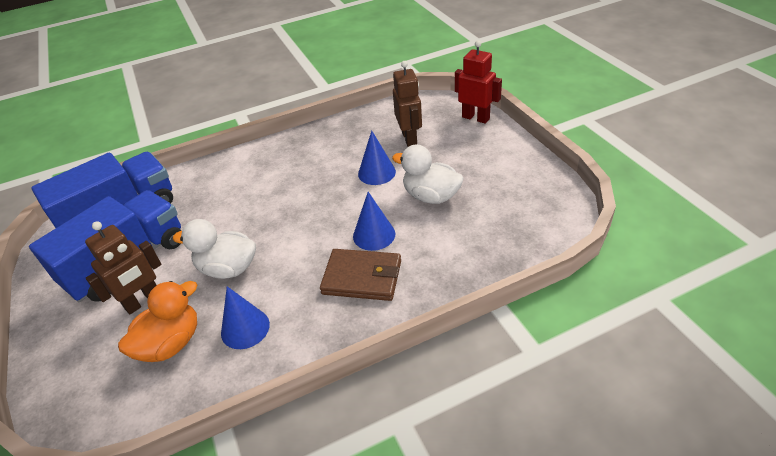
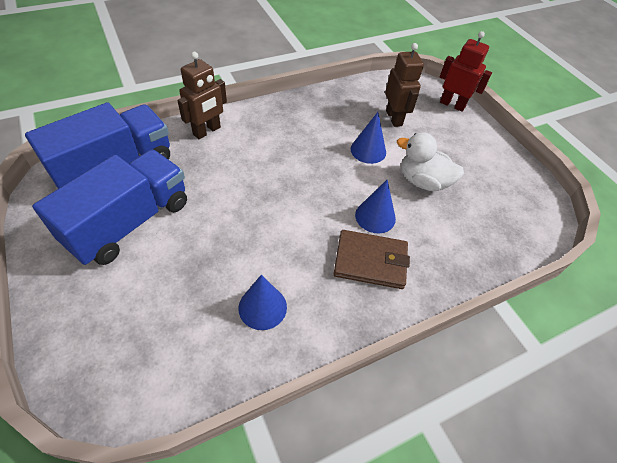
camera: 10 degrees left, 10 degrees up
(143, 301) = (152, 268): brown robot -> brown robot (207, 131)
(171, 343) = (188, 318): orange duck -> none
(228, 268) = (236, 239): white duck -> none

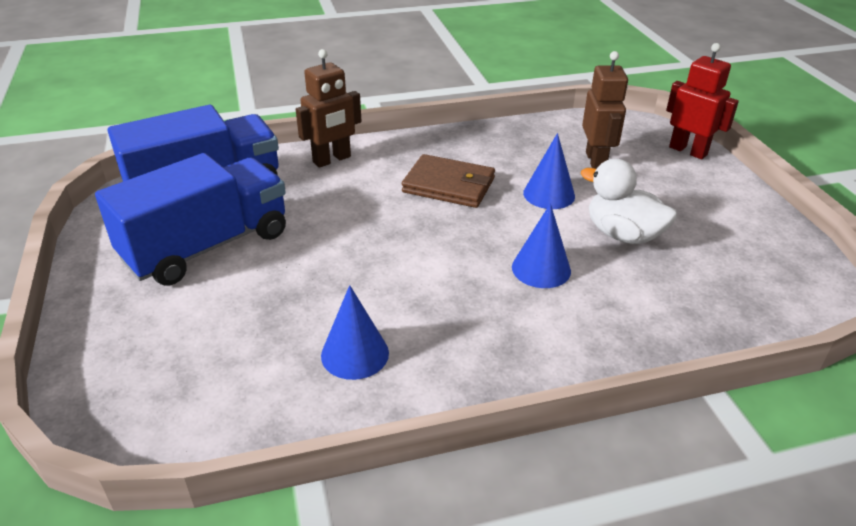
camera: 15 degrees right, 15 degrees down
(370, 261) = (522, 318): brown wallet -> brown wallet (449, 185)

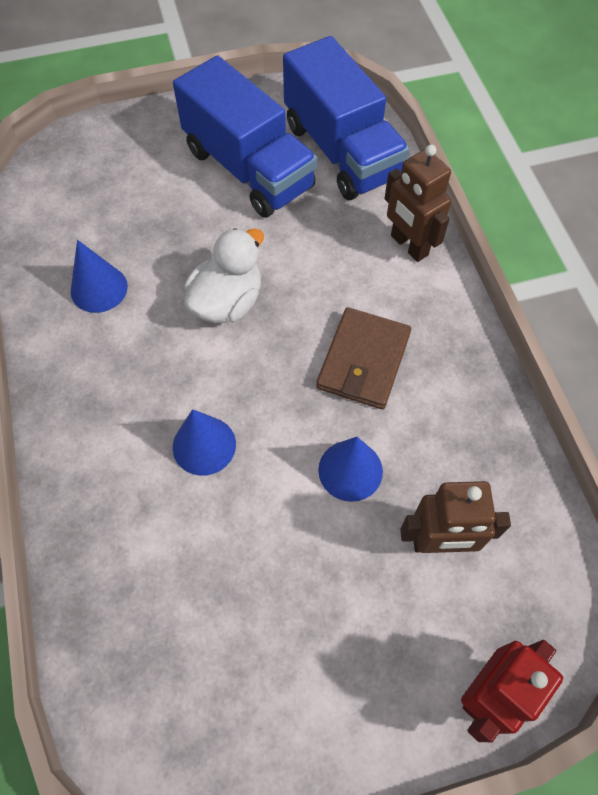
camera: 90 degrees right, 25 degrees up
(623, 235) = (265, 545): white duck -> white duck (227, 302)

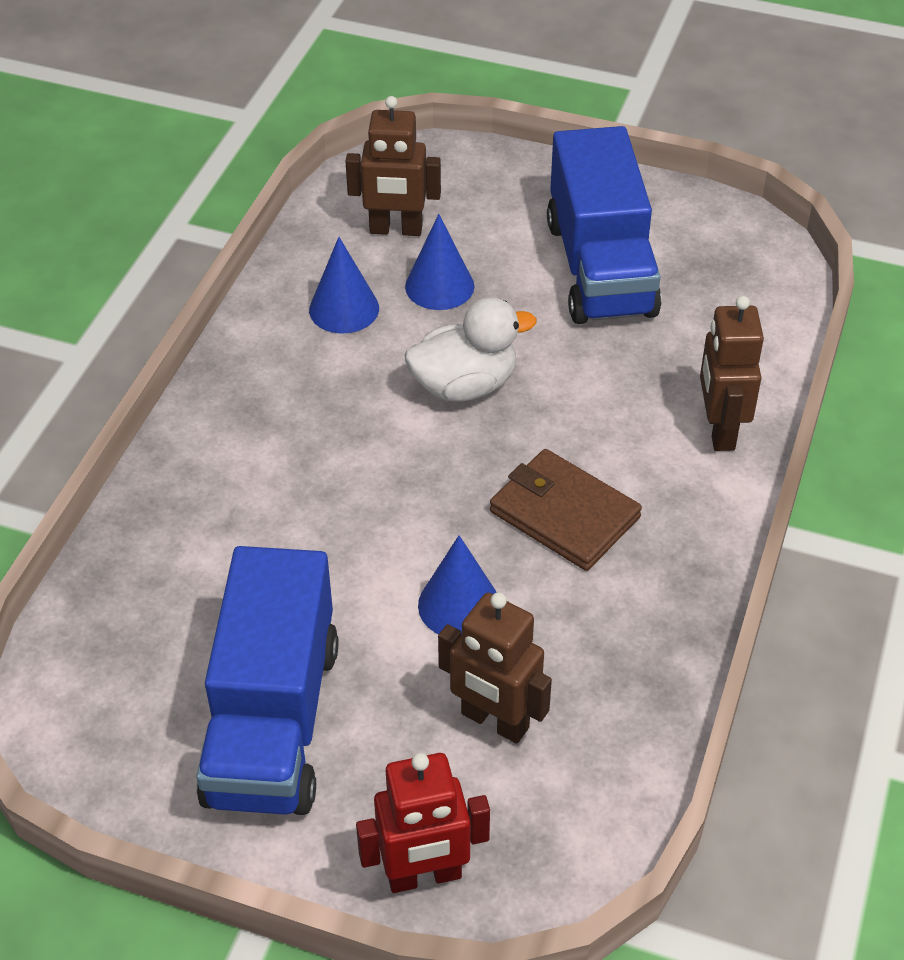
camera: 35 degrees right, 15 degrees down
(90, 209) = (396, 230): none -> brown robot
(204, 445) = (330, 502): blue cone -> blue cone (439, 286)
(341, 151) = (725, 298): blue truck -> blue truck (273, 721)
(363, 361) = (564, 514): brown wallet -> brown wallet turned 75 degrees clockwise

